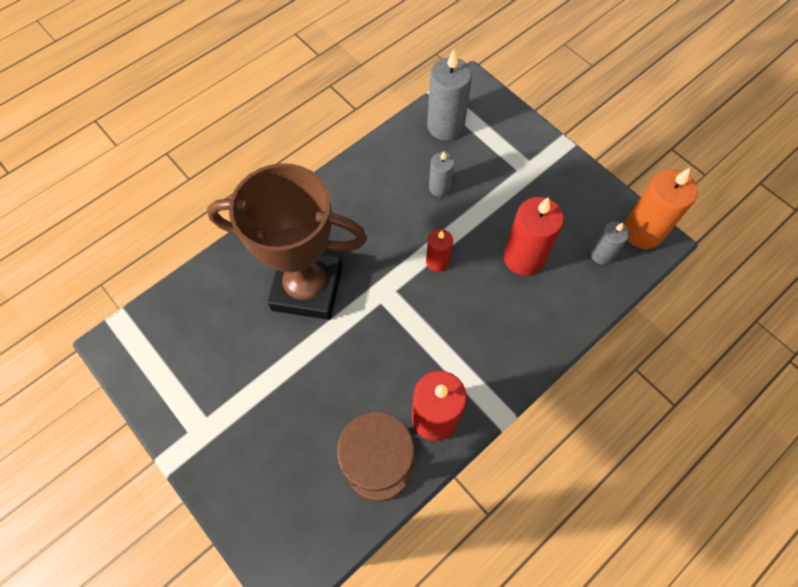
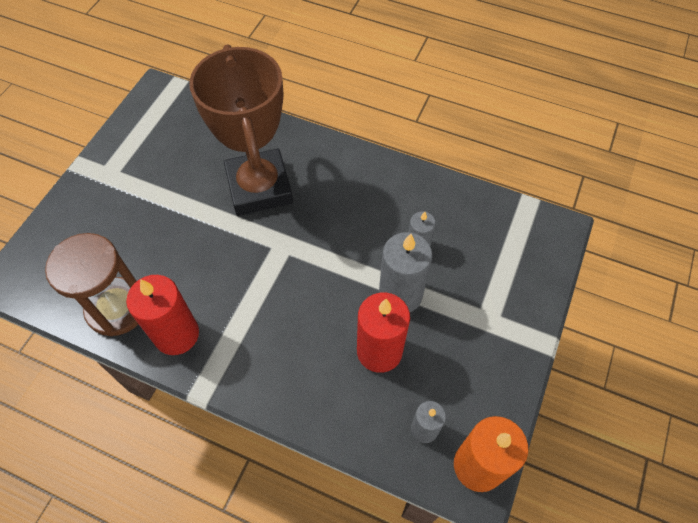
camera: 65 degrees right, 5 degrees down
(437, 261) = (335, 276): red candle -> none
(445, 126) = (492, 224): grey candle -> grey candle (400, 294)

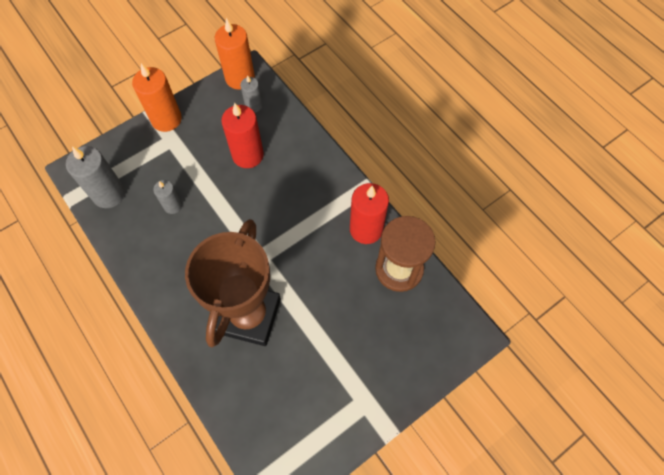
camera: 150 degrees left, 5 degrees up
(400, 294) = (209, 181): grey candle -> grey candle (109, 194)
(518, 343) = (166, 119): none -> orange candle

